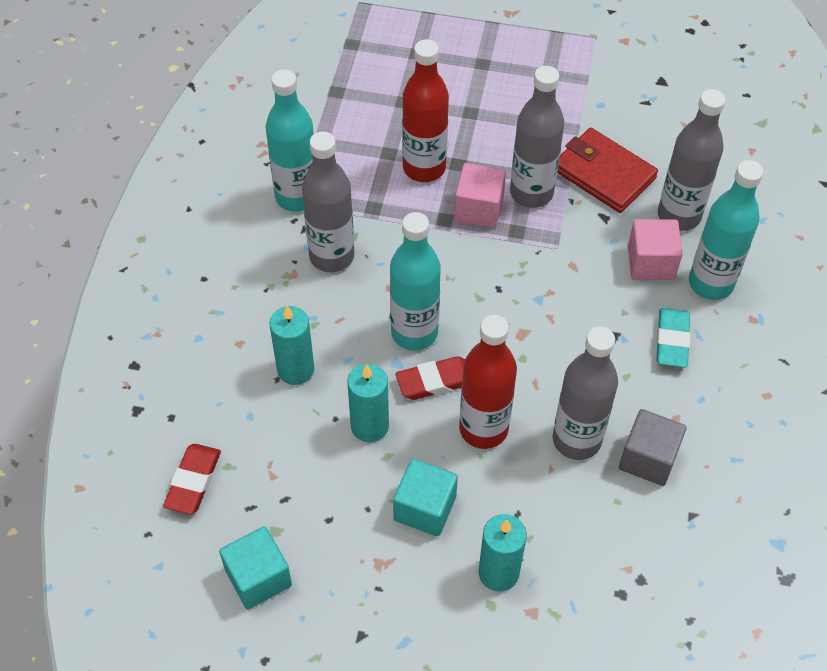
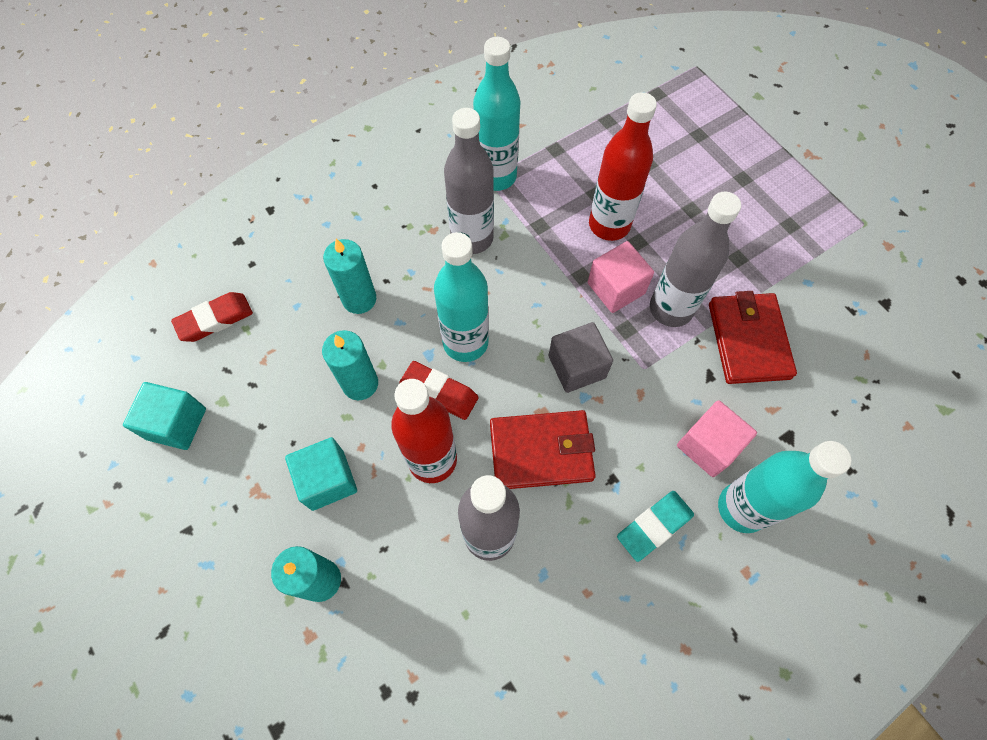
camera: 45 degrees right, 10 degrees up
(550, 359) = (541, 452): none -> red wallet
(648, 458) = (527, 604): grey cube -> grey cube (577, 367)
(679, 215) = (776, 427): grey bottle -> none

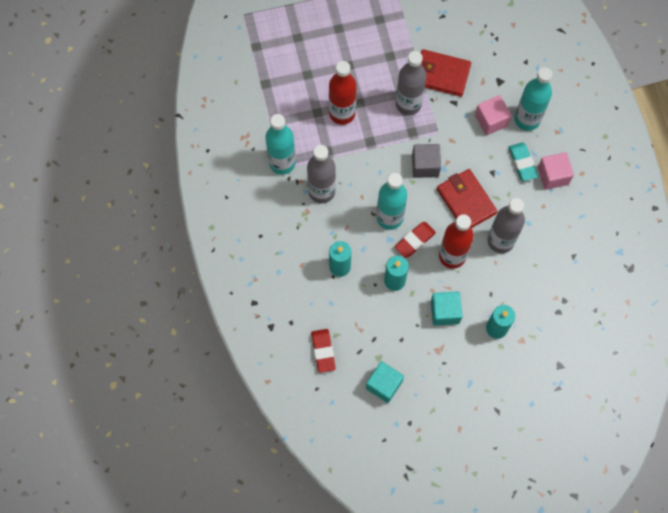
camera: 70 degrees left, 5 degrees up
(541, 452) = (466, 201): red wallet -> red wallet turned 45 degrees counterclockwise
(616, 288) = (385, 127): pink cube -> pink cube (553, 176)

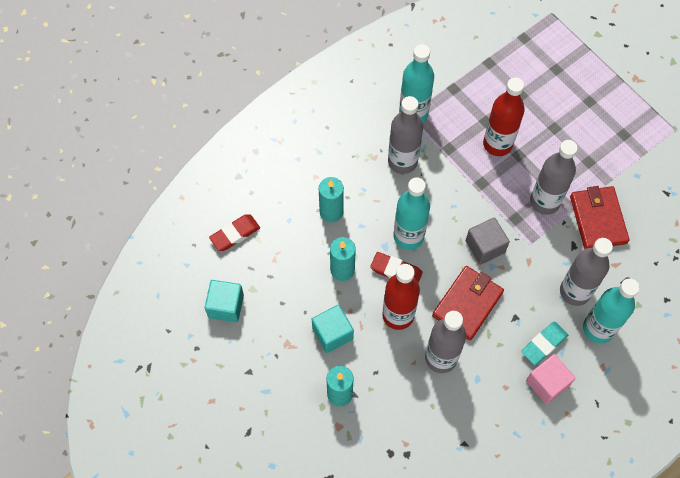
camera: 65 degrees right, 5 degrees down
(491, 120) = (575, 291): pink cube -> grey bottle

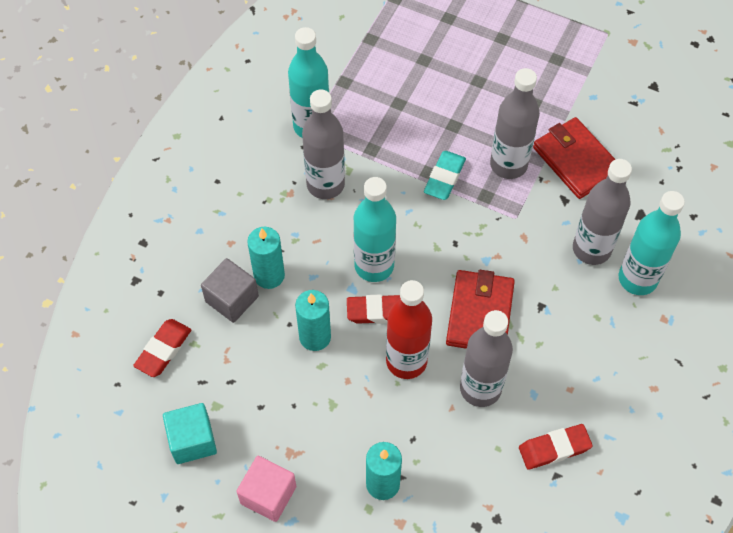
camera: 25 degrees left, 5 degrees down
(332, 333) = (339, 416): turquoise cube -> none
(472, 424) = (554, 448): none -> red eraser
(485, 247) = (467, 241): grey cube -> grey cube (232, 299)
(497, 144) = (424, 123): red bottle -> none
(544, 344) = (587, 322): turquoise eraser -> turquoise eraser (444, 178)
(547, 383) = (613, 364): pink cube -> pink cube (268, 495)

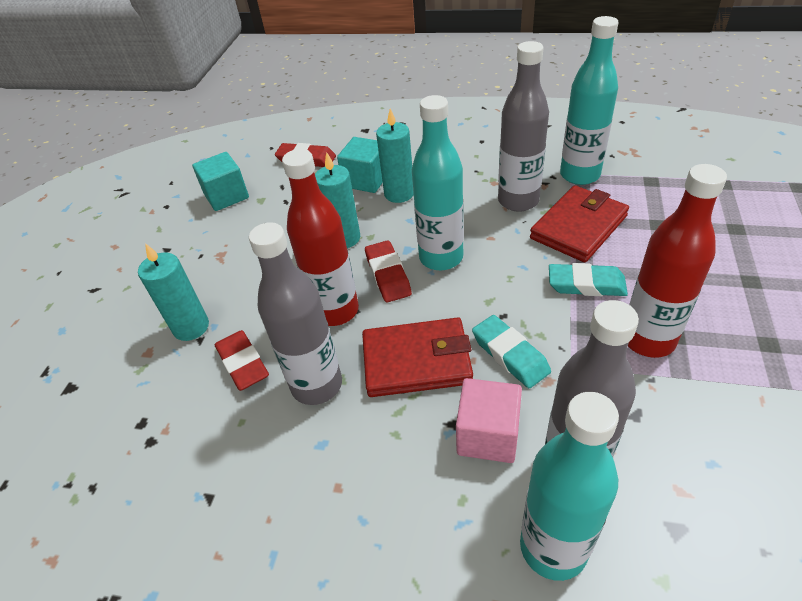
camera: 80 degrees right, 15 degrees down
(232, 299) = (366, 180): grey cube -> turquoise cube
(268, 495) = (178, 251): pink cube -> pink cube (488, 435)
(494, 252) = (510, 355): none -> turquoise eraser
(508, 165) = (648, 339): grey bottle -> red bottle
(554, 448) = (247, 486): red eraser -> red eraser (243, 364)
(576, 160) = (712, 415): red wallet -> red wallet (578, 227)

